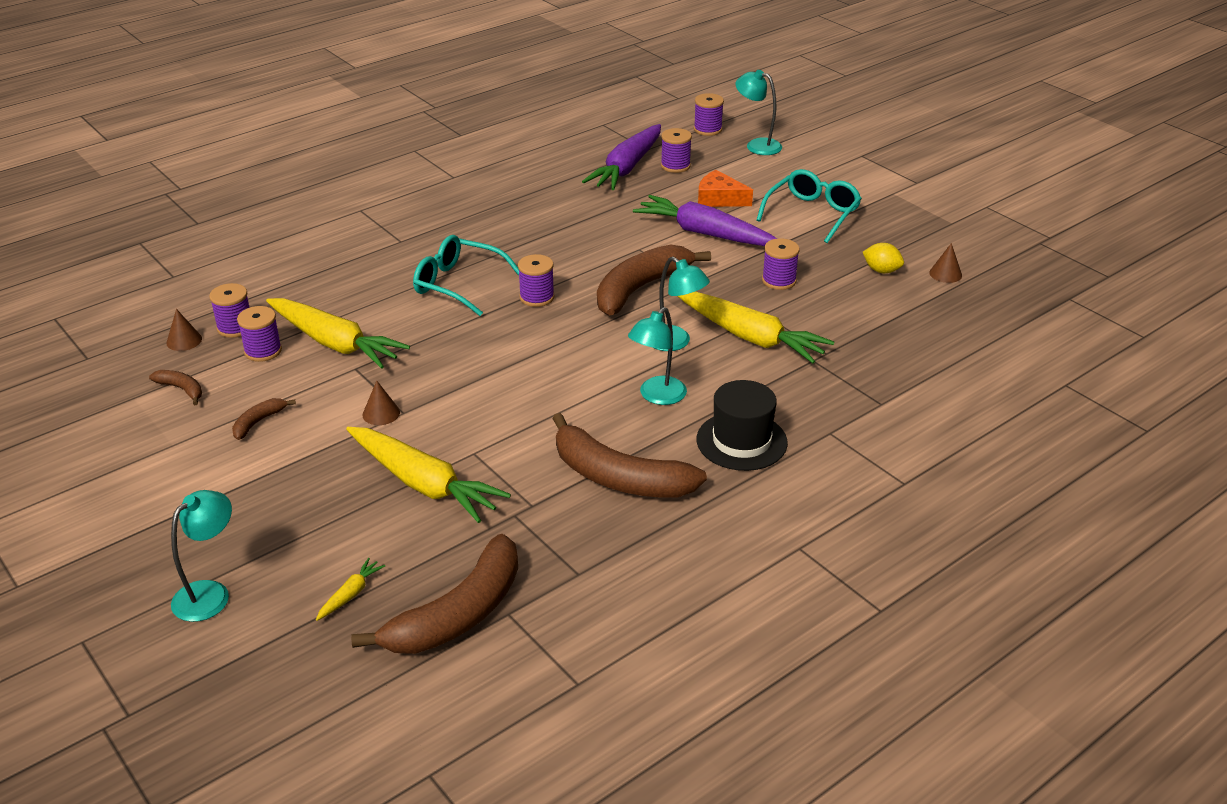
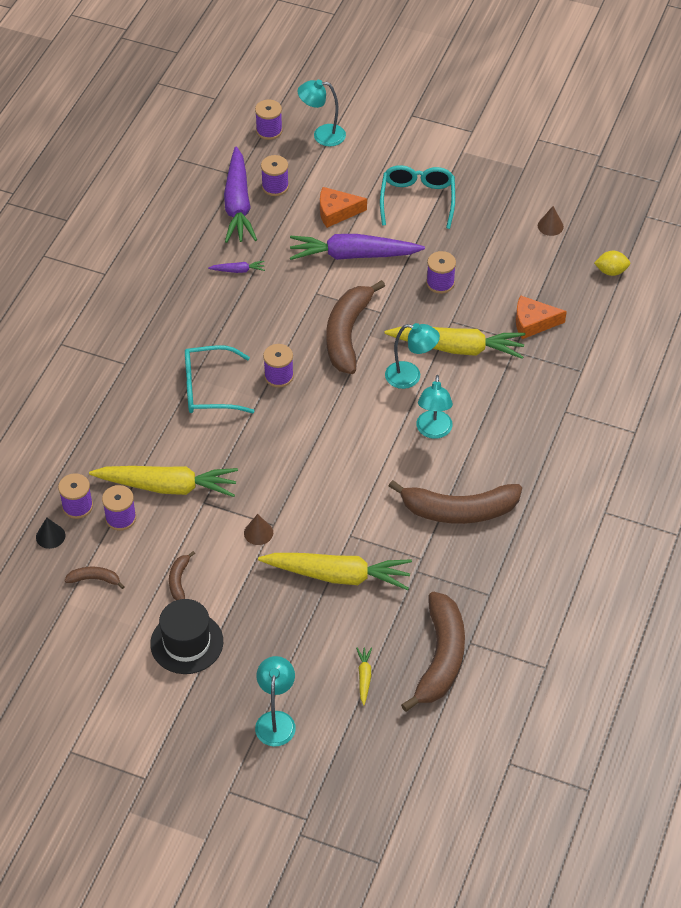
camera: 30 degrees left, 15 degrees up
(184, 340) = (50, 536): brown cone -> black cone
(579, 210) = (238, 270): none -> purple carrot
(741, 441) = (514, 444): black hat -> black hat (186, 643)
(857, 344) = (533, 322): none -> orange cheese
(881, 270) = (505, 241): yellow lemon -> yellow lemon (611, 271)

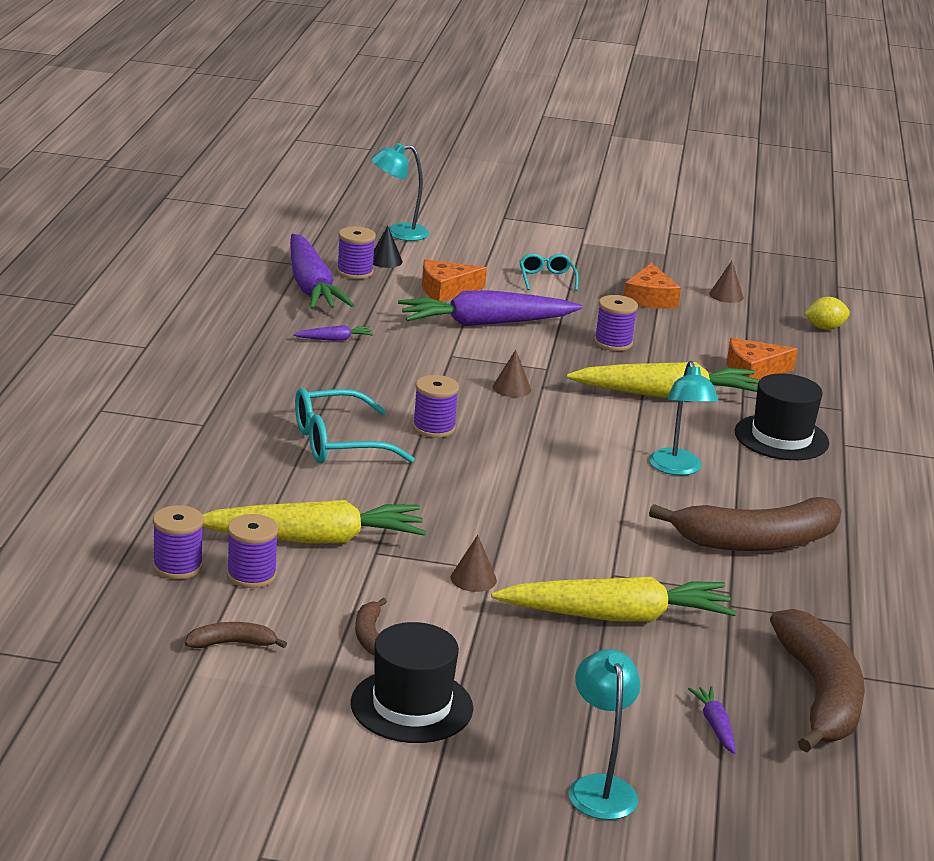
camera: 15 degrees left, 25 degrees down
(50, 536) = (143, 600): black cone -> black cone (385, 260)
(269, 131) = (327, 230): purple spool -> none
(347, 334) = (511, 388): brown banana -> brown cone
(364, 677) = (715, 725): yellow carrot -> purple carrot
(410, 376) = (618, 422): turquoise lamp -> none
(417, 200) = (546, 279): turquoise glasses -> turquoise glasses, size x0.57
(488, 228) = (649, 298): none -> orange cheese
(522, 401) = (781, 438): none -> black hat

